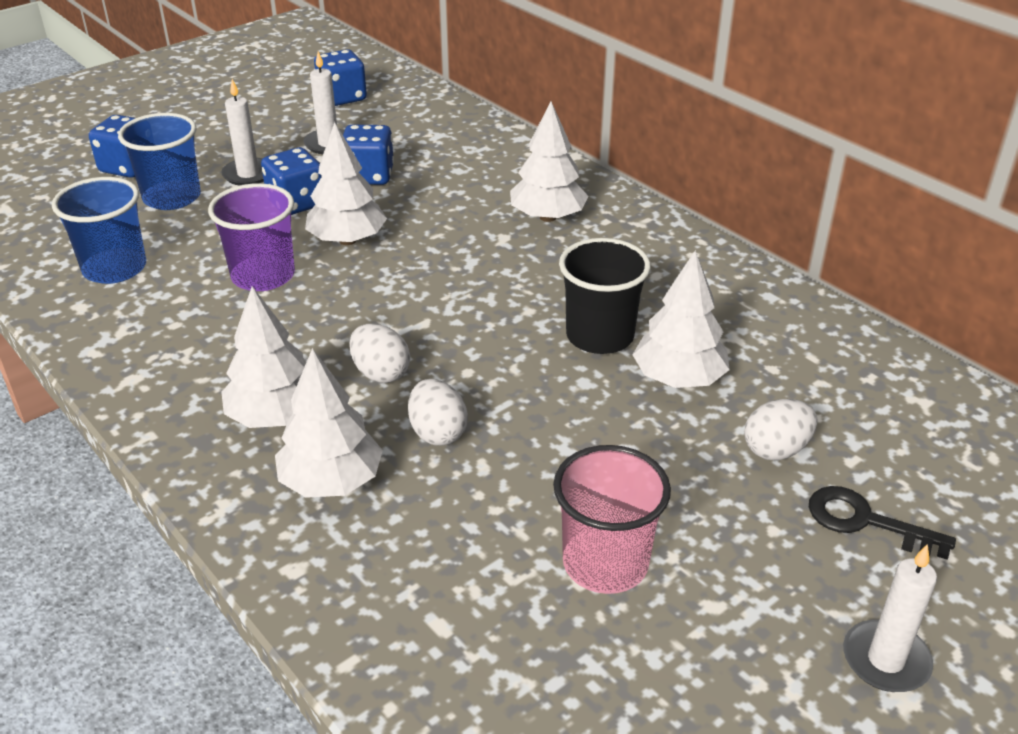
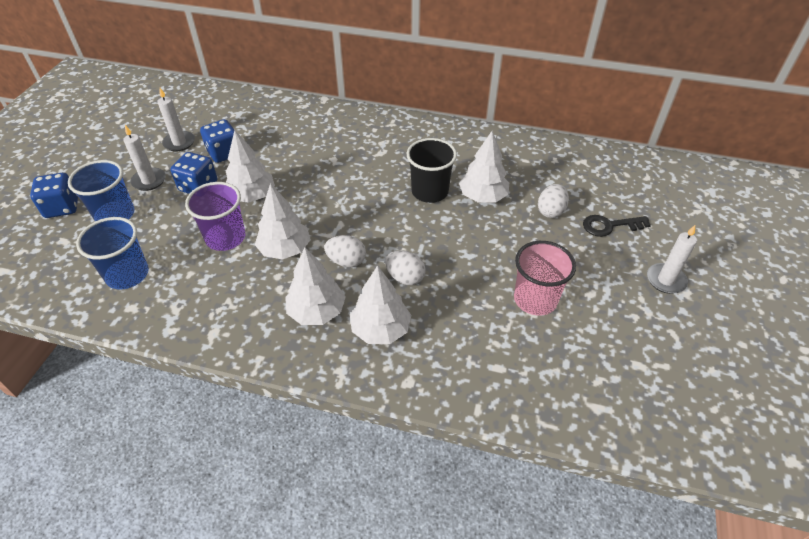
camera: 35 degrees left, 10 degrees up
(342, 97) = (156, 110): blue dice -> none
(548, 217) = (344, 138): white tree -> white tree (285, 249)

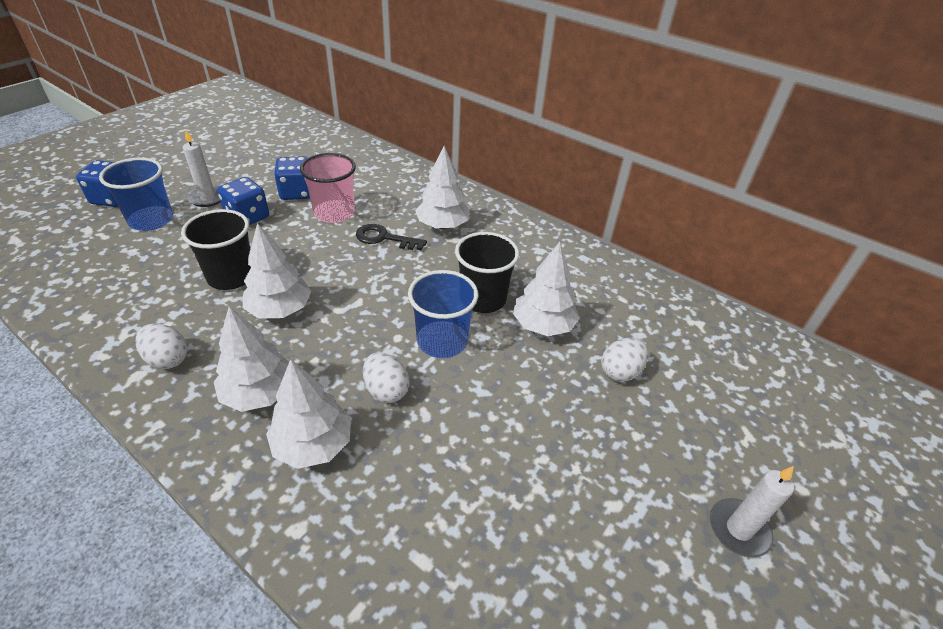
camera: 20 degrees right, 5 degrees down
(127, 274) = (112, 282): blue cup -> blue cup (442, 341)
(179, 143) = (264, 171): white candle -> none
(225, 238) = (231, 276): purple cup -> black cup
(252, 196) = (290, 243): white tree -> white tree (442, 225)
(346, 261) = (334, 346): white egg -> white egg (168, 359)
(535, 299) = (531, 482): pink cup -> pink cup (334, 213)
(610, 226) = (692, 419): black key -> black key (384, 238)

